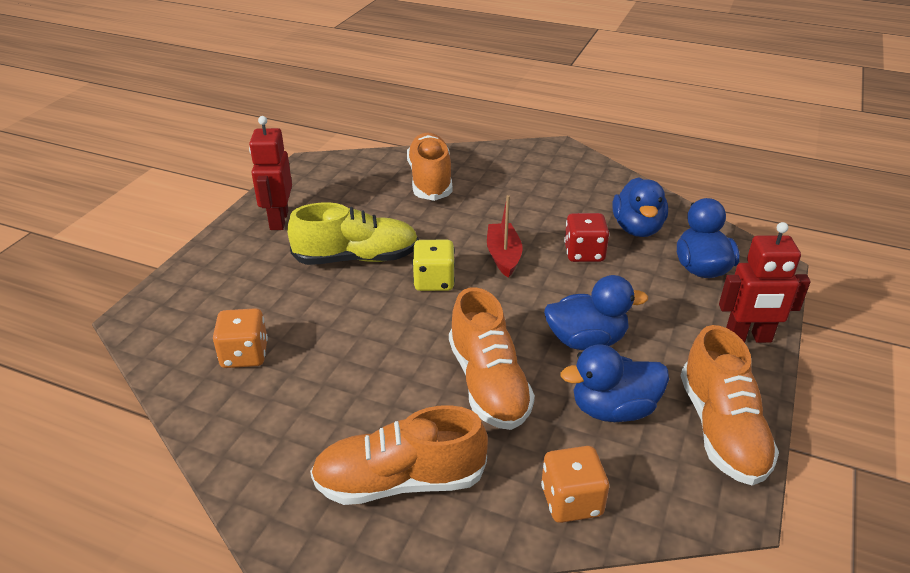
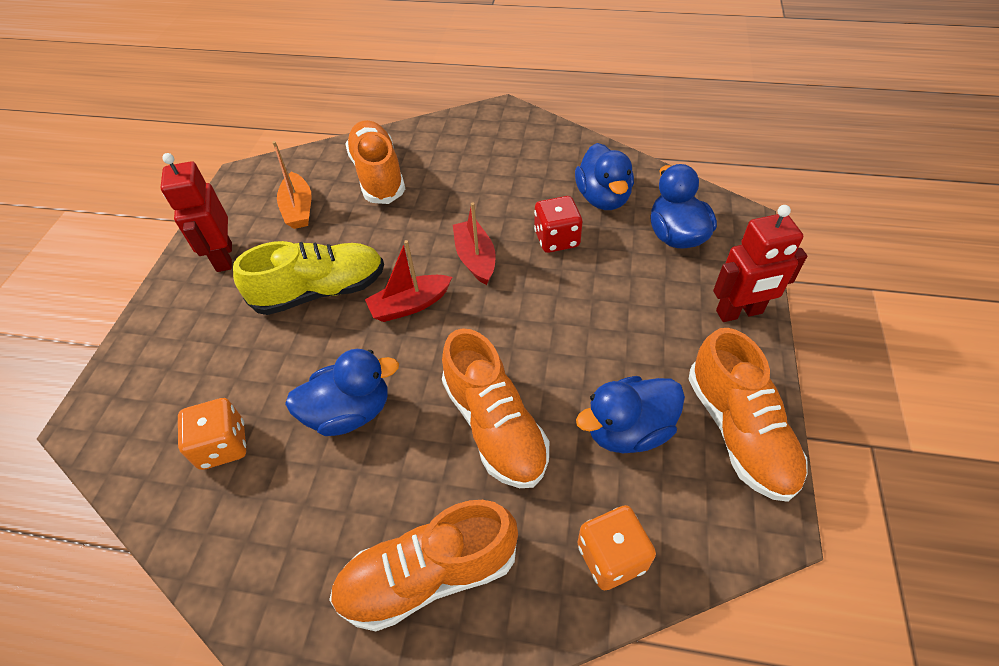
camera: 10 degrees left, 15 degrees up
(352, 195) = (298, 209): none -> orange boat
(434, 281) = (410, 305): yellow dice -> red boat
(586, 340) = (582, 349): blue duck -> blue duck (350, 412)

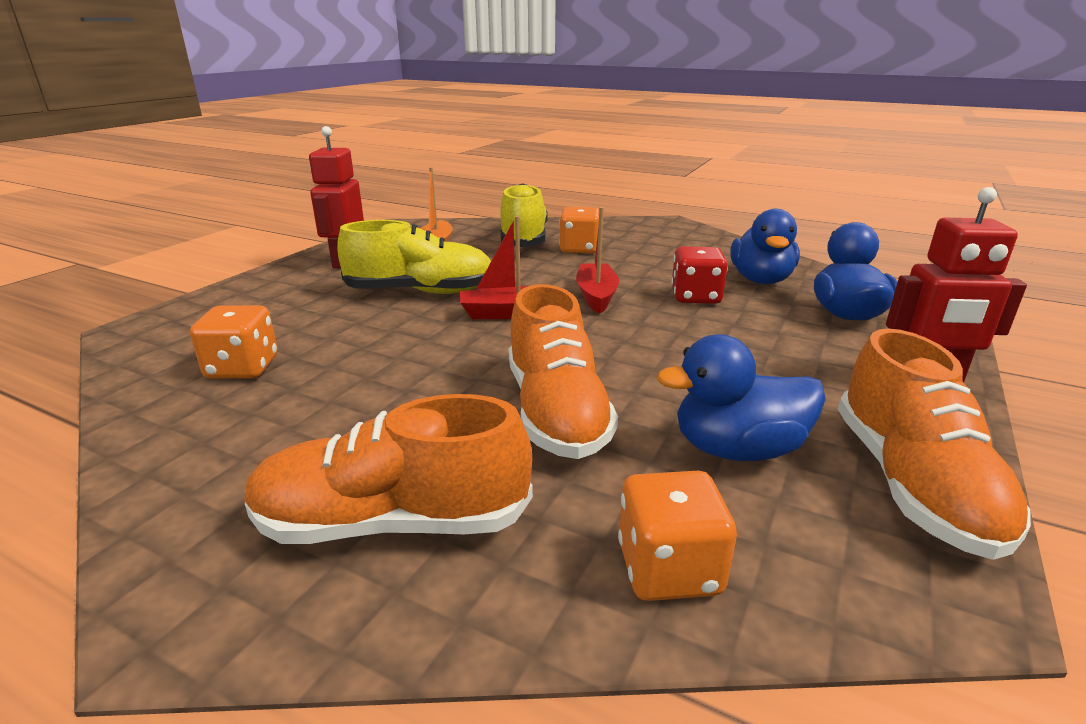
camera: 15 degrees right, 25 degrees down
(350, 412) = (392, 370): blue duck -> none
(378, 175) = (524, 239): orange shoe -> yellow shoe
(436, 181) = (579, 249): none -> orange dice

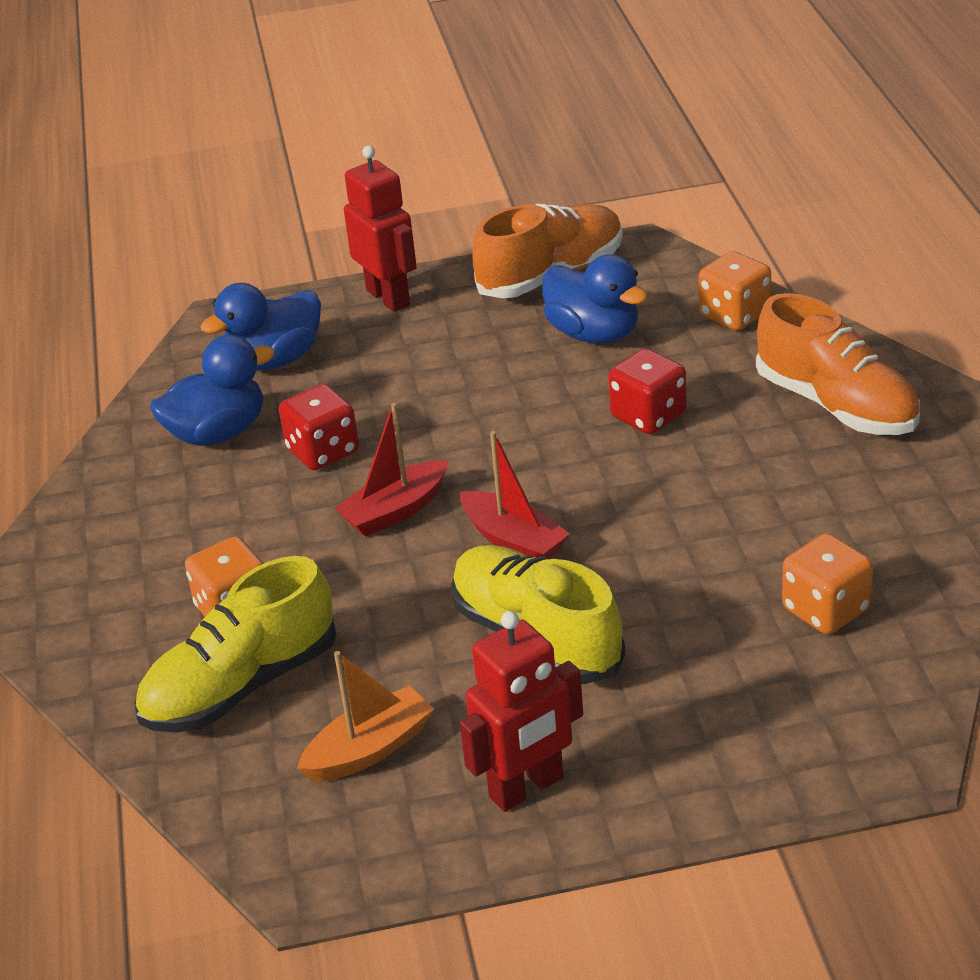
camera: 125 degrees left, 10 degrees up
(556, 412) = (648, 416): orange shoe -> red dice

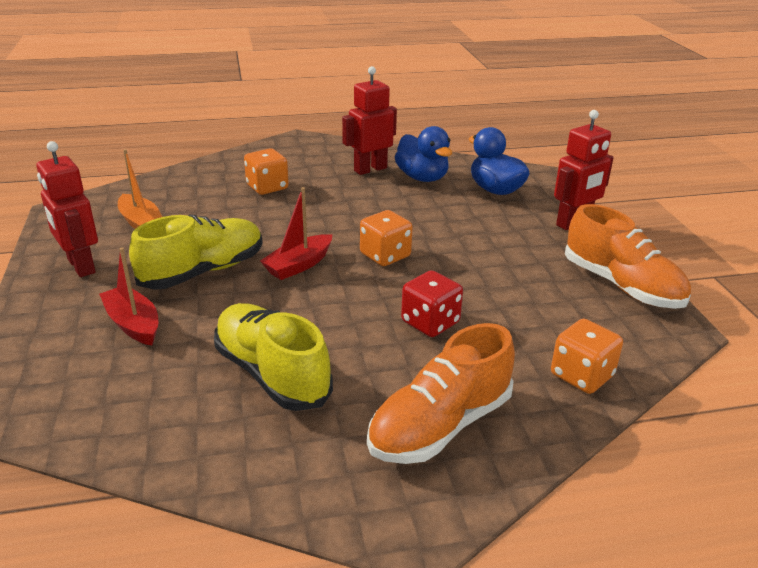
camera: 85 degrees right, 5 degrees down
(173, 492) = (370, 169): none -> red robot
(241, 686) = (208, 191): yellow shoe -> yellow shoe (272, 374)
(323, 451) = (401, 206): red dice -> none
(395, 511) = (338, 228): red boat -> red boat (133, 324)
(594, 334) = (540, 302): blue duck -> none
(826, 609) = (173, 392): orange dice -> orange dice (385, 255)

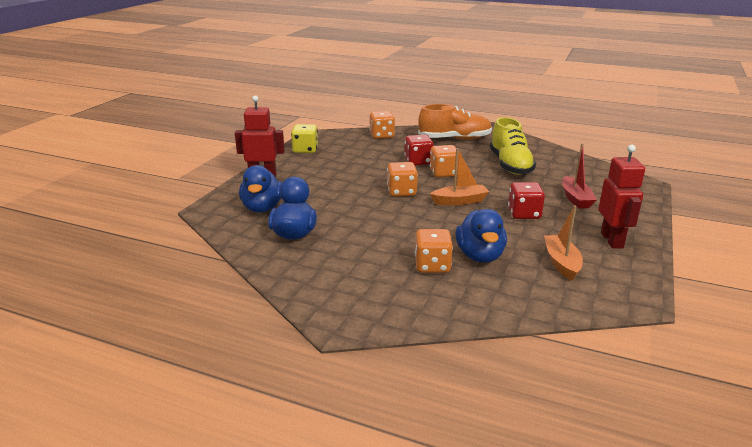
camera: 145 degrees left, 5 degrees down
(203, 271) = (524, 214): yellow shoe -> red dice
(229, 207) = (480, 256): none -> blue duck
(299, 265) = (460, 201): red boat -> orange boat
(365, 310) = (444, 173): none -> orange dice
(370, 169) = (322, 256): red robot -> none
(621, 285) = (305, 150): orange shoe -> yellow dice

